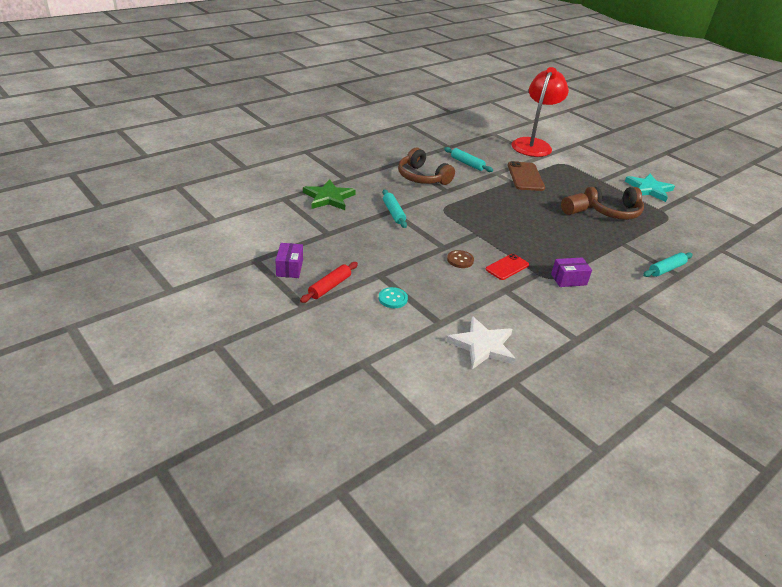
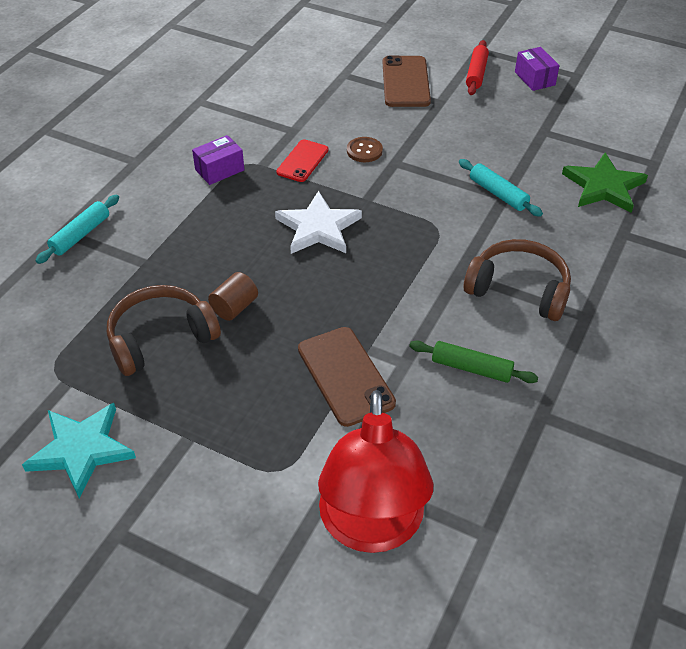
camera: 160 degrees right, 10 degrees up
(393, 299) = (406, 82): turquoise button -> brown phone
(467, 164) = (471, 368): turquoise rolling pin -> green rolling pin
(482, 345) = (292, 67): white star -> white star (318, 228)

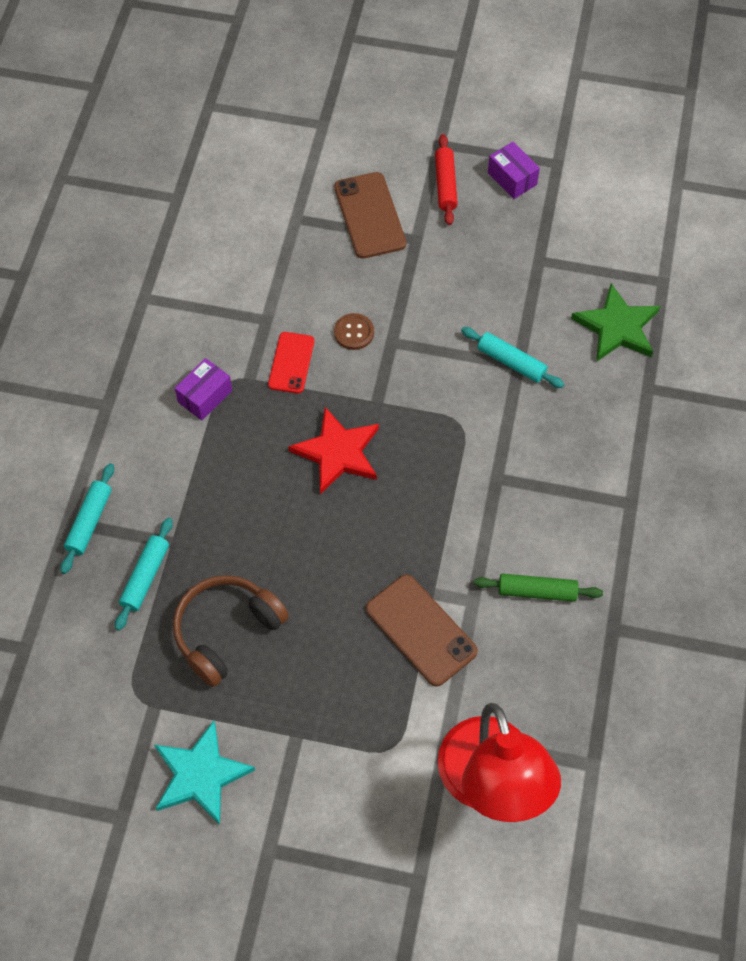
camera: 15 degrees left, 15 degrees up
(108, 283) = (145, 577): none -> turquoise rolling pin
(234, 307) = (286, 576): brown cylinder -> none
(318, 228) = (338, 453): white star -> red star
(519, 289) = (560, 485): brown headphones -> none

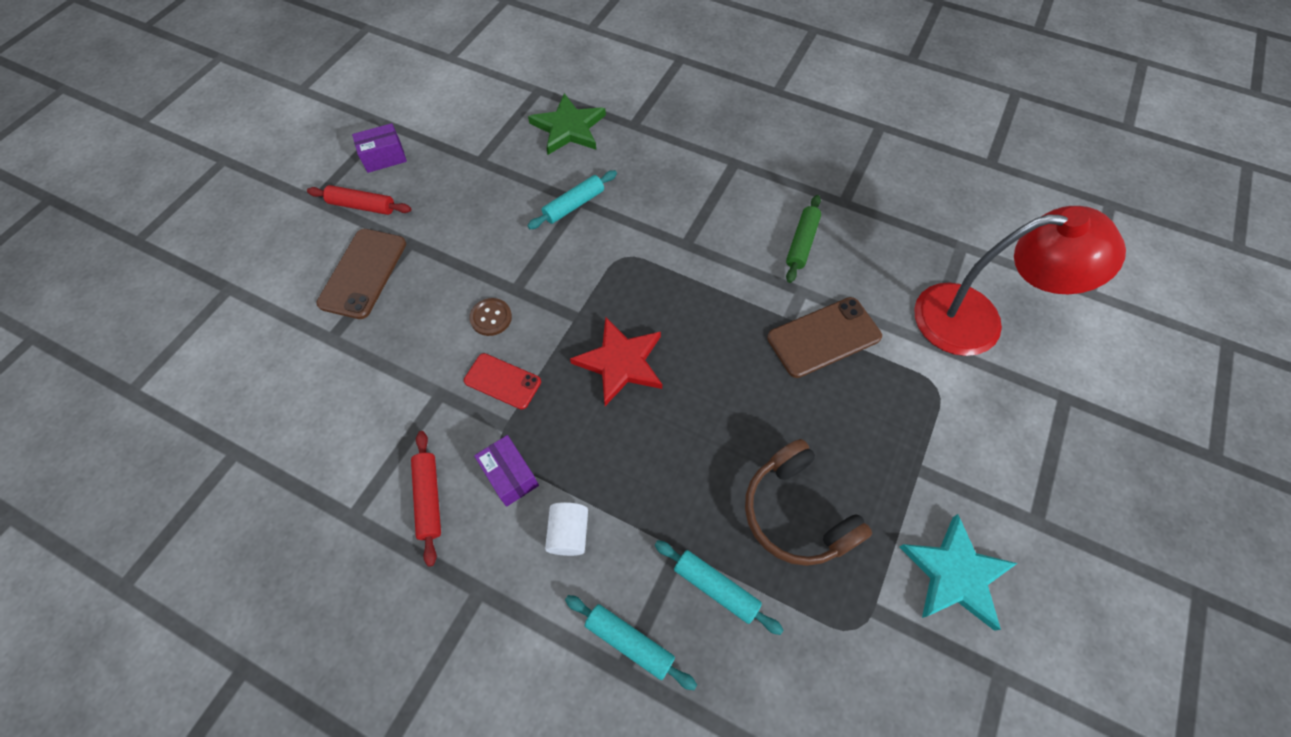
camera: 75 degrees left, 0 degrees up
(166, 455) = (569, 533): none -> white cylinder
(171, 345) = (429, 498): none -> red rolling pin
(370, 215) = (363, 273): brown phone -> brown phone turned 75 degrees counterclockwise

